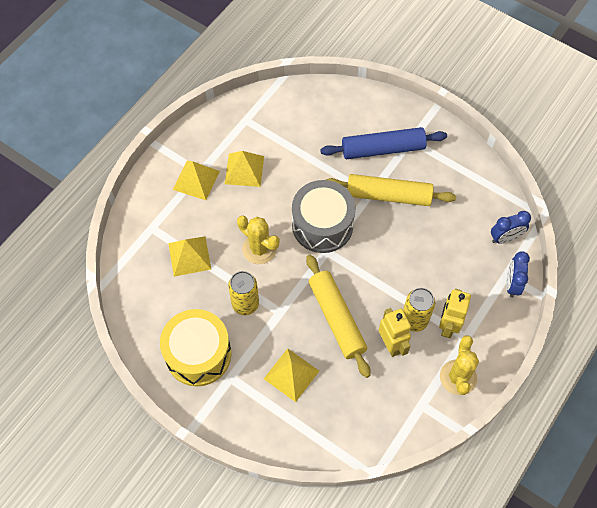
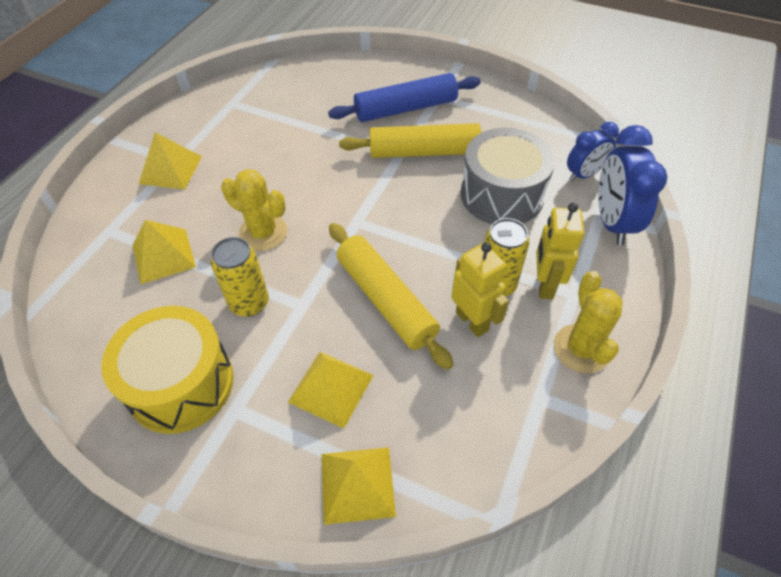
camera: 10 degrees left, 10 degrees down
(244, 170) = (234, 151): yellow pyramid -> yellow pyramid (357, 484)
(322, 225) = (345, 194): grey drum -> grey drum (502, 195)
(512, 284) = (612, 222): blue clock -> blue clock, size x1.59

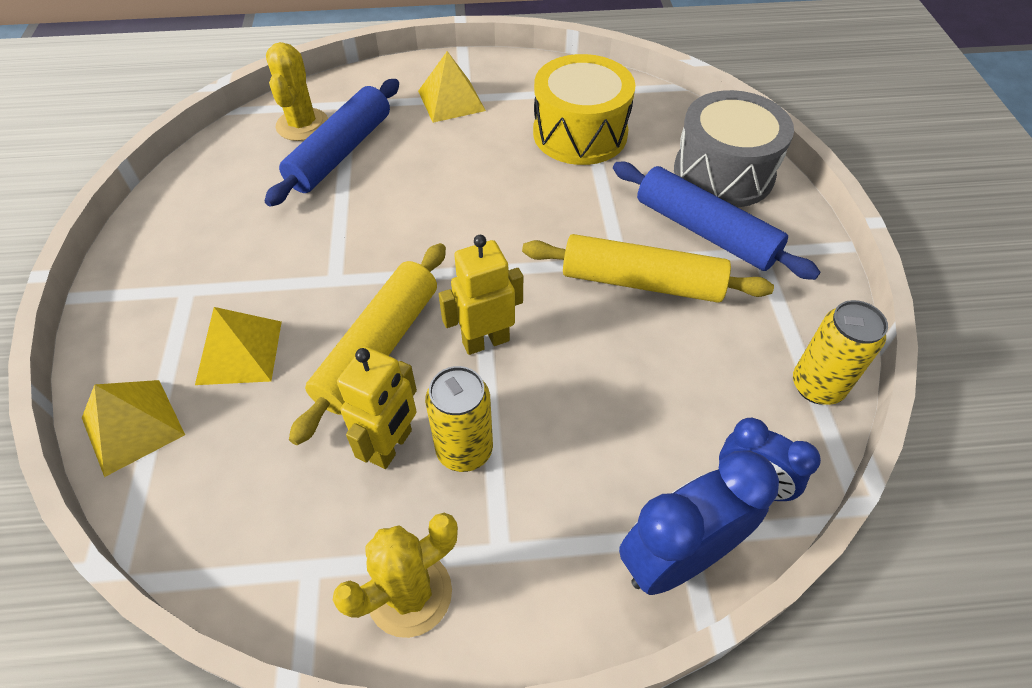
camera: 60 degrees right, 0 degrees up
(163, 256) = (340, 152): yellow pyramid -> blue rolling pin
(181, 384) = (200, 239): yellow drum -> yellow drum (580, 133)
(249, 303) = (315, 239): yellow can -> yellow can (817, 386)
(263, 233) = (413, 204): yellow cactus -> yellow cactus (302, 125)
(424, 152) = (641, 282): yellow rolling pin -> yellow rolling pin turned 45 degrees counterclockwise
(502, 195) = (628, 395): grey drum -> grey drum (723, 173)
(544, 285) = (497, 507): yellow robot -> yellow robot (485, 341)

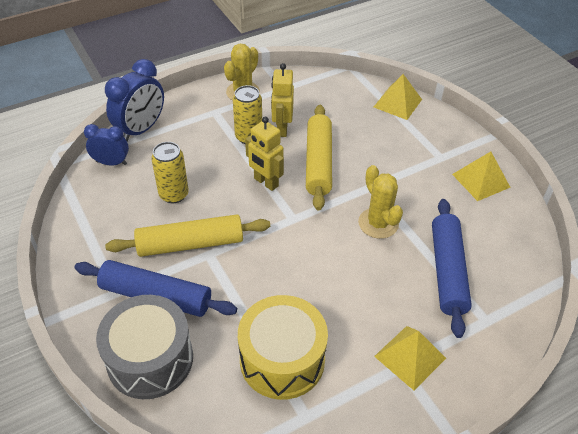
camera: 155 degrees right, 5 degrees down
(239, 352) = (383, 140): yellow pyramid -> yellow pyramid (480, 180)
(302, 125) = (498, 285): yellow cactus -> yellow cactus (378, 223)
(485, 341) = (266, 182): yellow robot -> yellow robot turned 90 degrees clockwise
(817, 386) = (77, 216): yellow can -> yellow can (174, 194)

